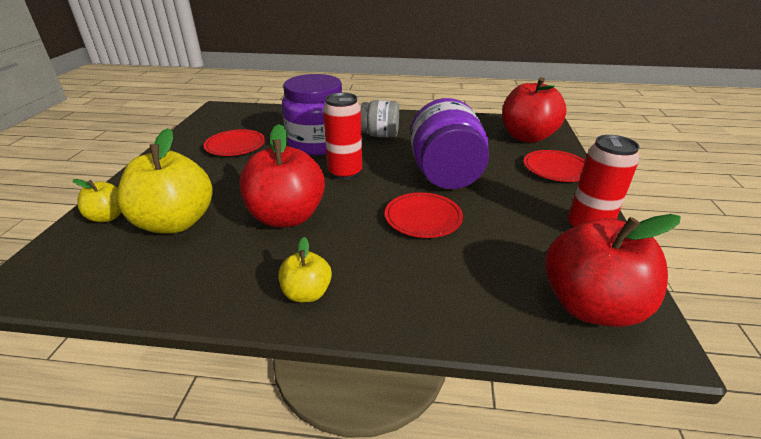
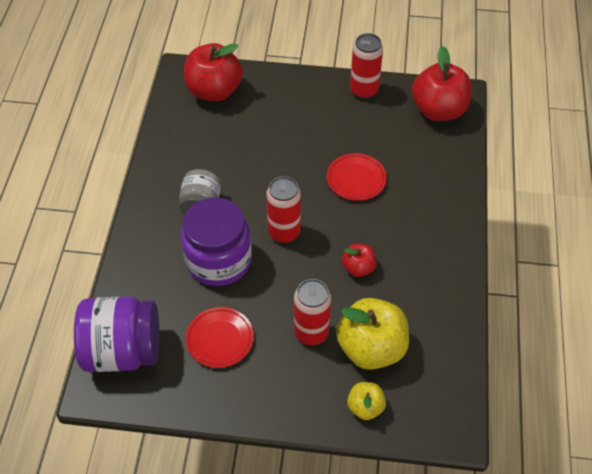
camera: 90 degrees left, 20 degrees up
(217, 187) = (311, 333): none -> red can
(287, 217) = (358, 268): red apple -> red apple, size x0.51
(307, 293) = (444, 244): yellow apple -> none
(445, 175) = (288, 159): purple jar -> purple jar (123, 350)
(556, 169) = (279, 86): red plate -> none

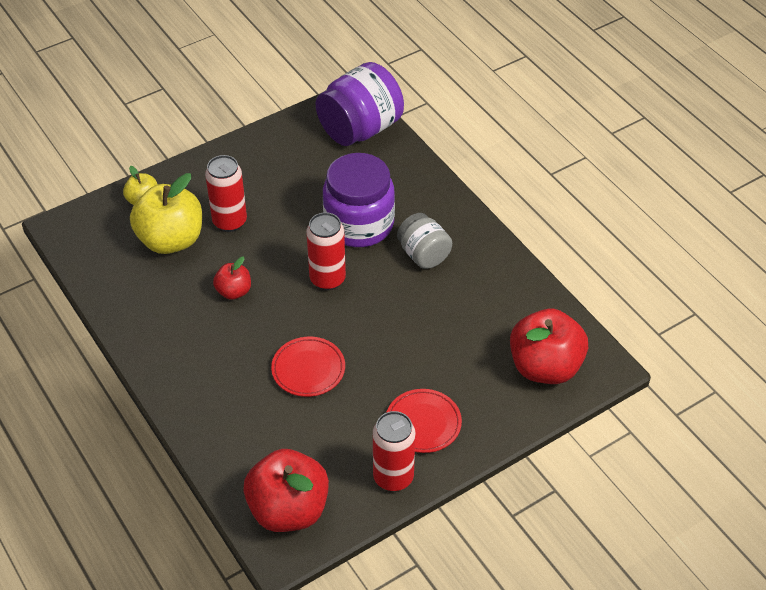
camera: 140 degrees right, 5 degrees down
(220, 339) = (297, 176): red plate -> red plate (423, 423)

